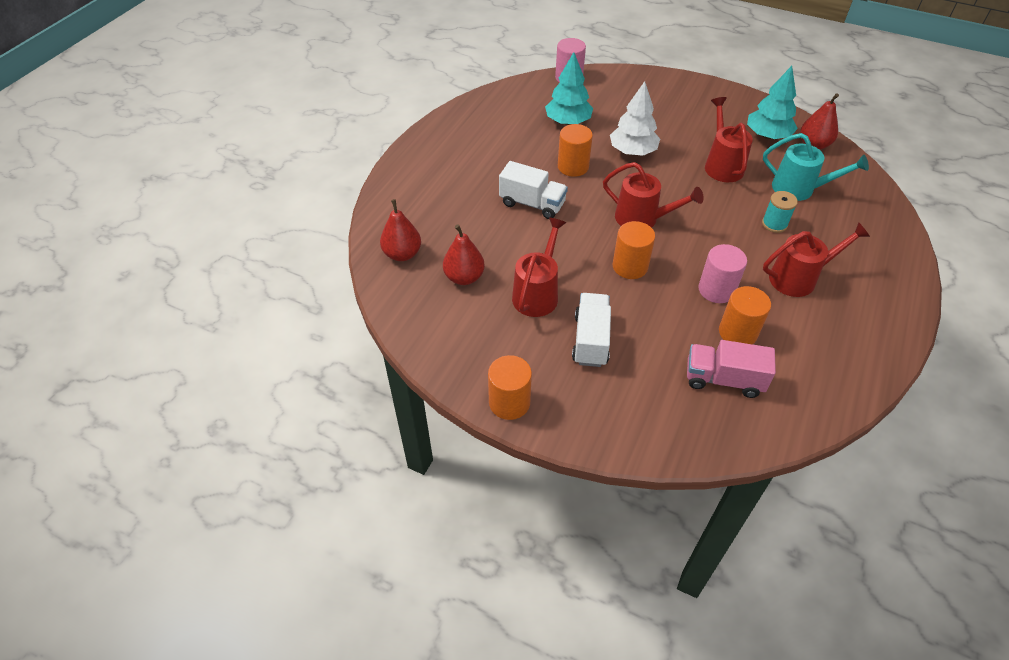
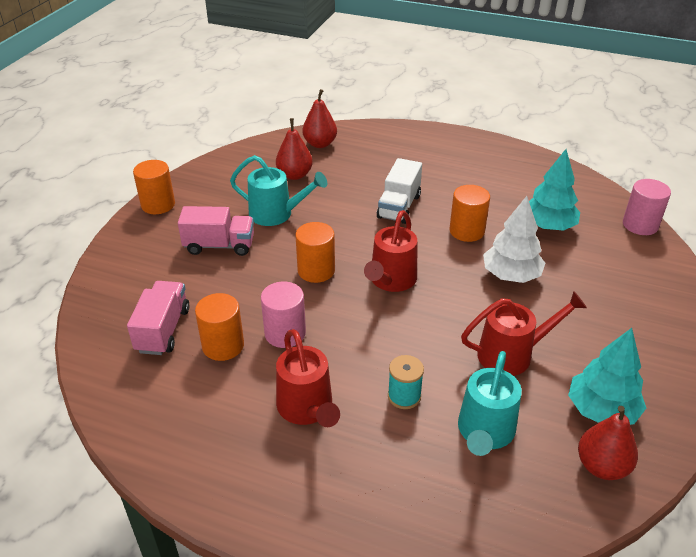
camera: 85 degrees right, 10 degrees down
(537, 293) = (277, 214): red watering can -> turquoise watering can
(590, 340) = (219, 245): white truck -> pink truck

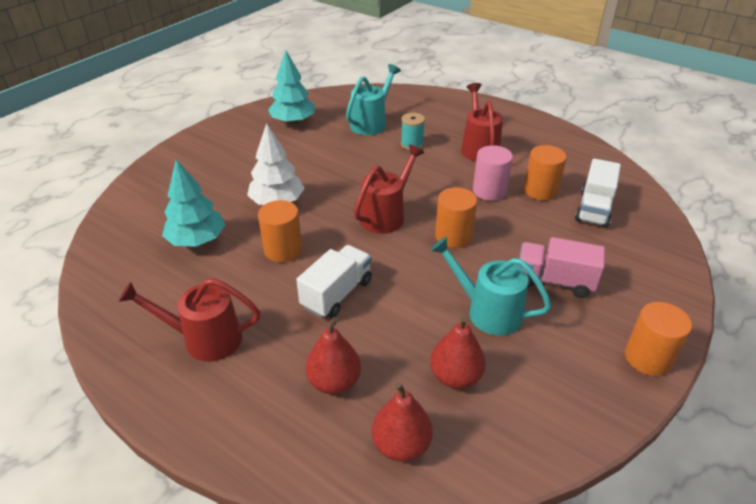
camera: 165 degrees left, 0 degrees up
(163, 330) = (594, 209): pink truck -> white truck
(512, 354) = (323, 153): red watering can -> red watering can (204, 339)
(602, 466) = (317, 104): red pear -> red pear (334, 382)
(640, 225) = (109, 225): pink cylinder -> none

